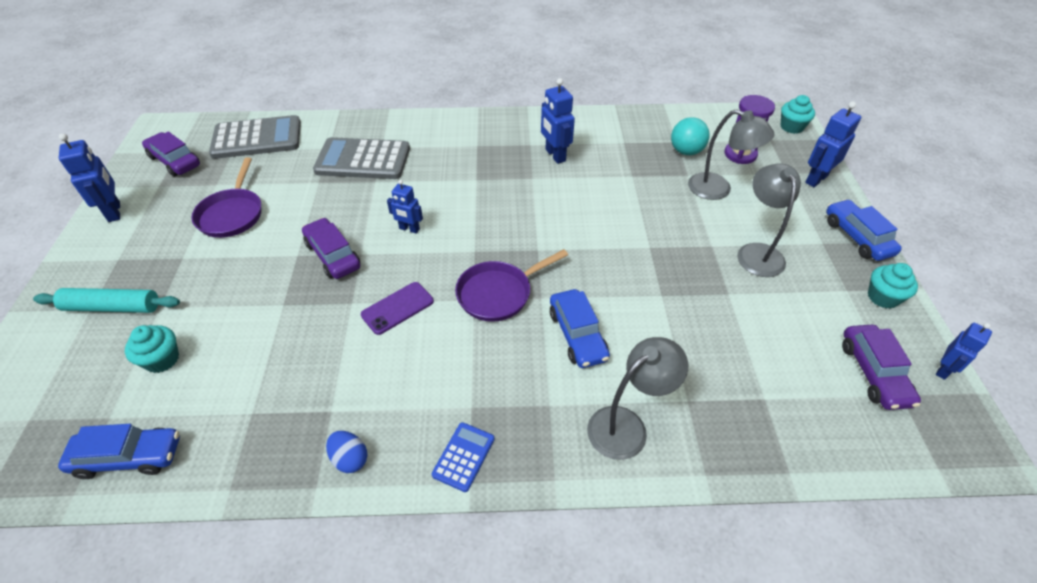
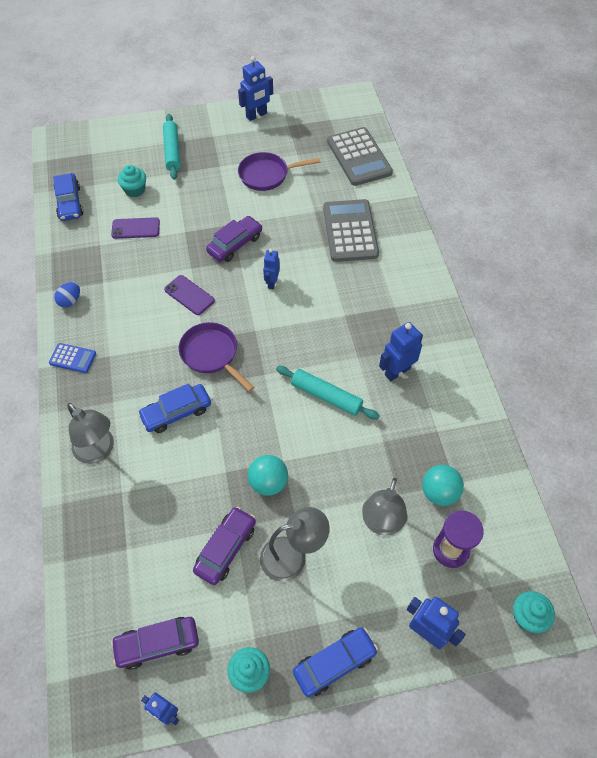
camera: 80 degrees right, 10 degrees up
(175, 161) = (318, 122): purple car -> purple car (226, 548)
(244, 362) = (135, 228): none -> purple phone
(575, 206) = (326, 396): none -> turquoise rolling pin
(675, 261) = (268, 482): none -> turquoise ball

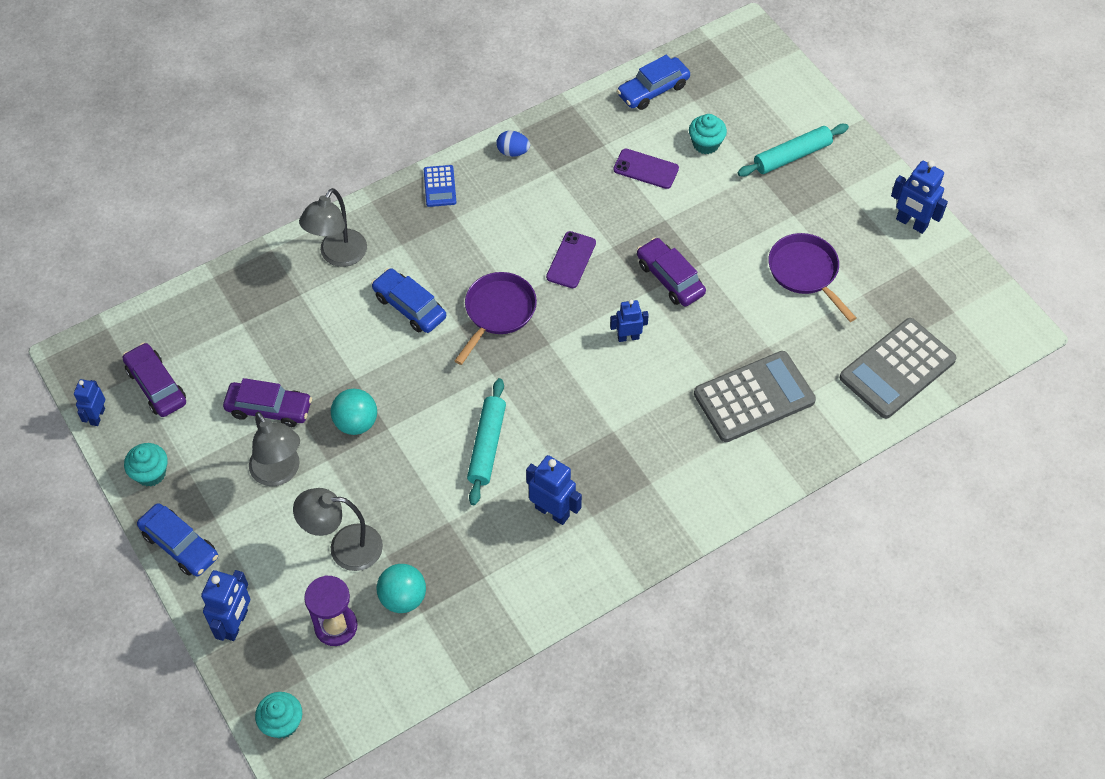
camera: 70 degrees right, 0 degrees up
(135, 228) = (646, 169): purple phone -> purple phone turned 45 degrees counterclockwise
(235, 244) = (670, 278): purple car -> purple car turned 150 degrees counterclockwise

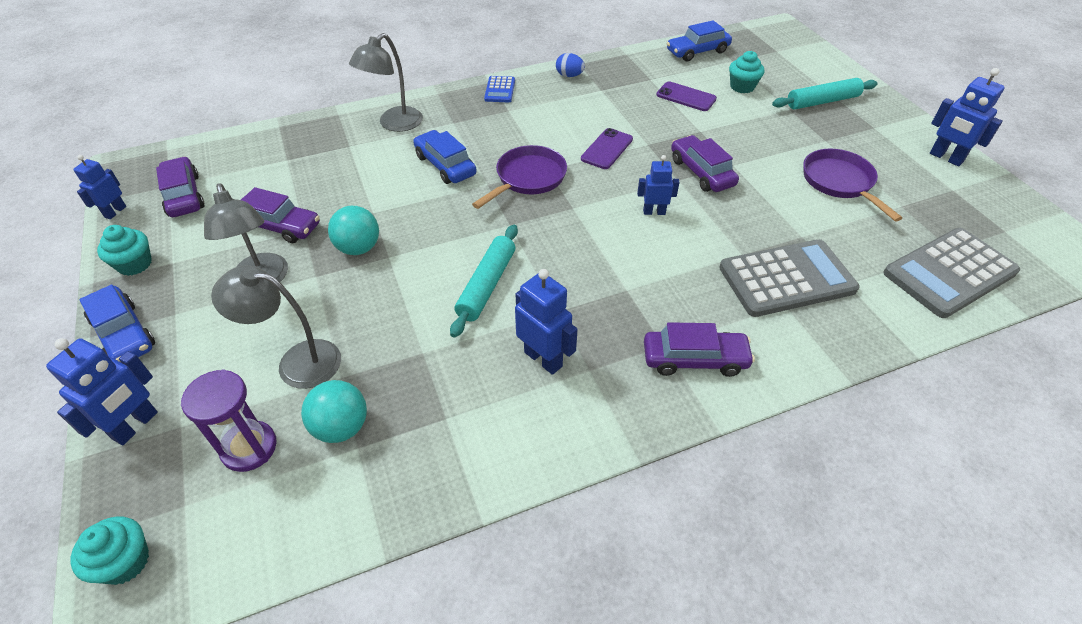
camera: 10 degrees right, 10 degrees down
(678, 492) = (694, 359): none -> purple car

